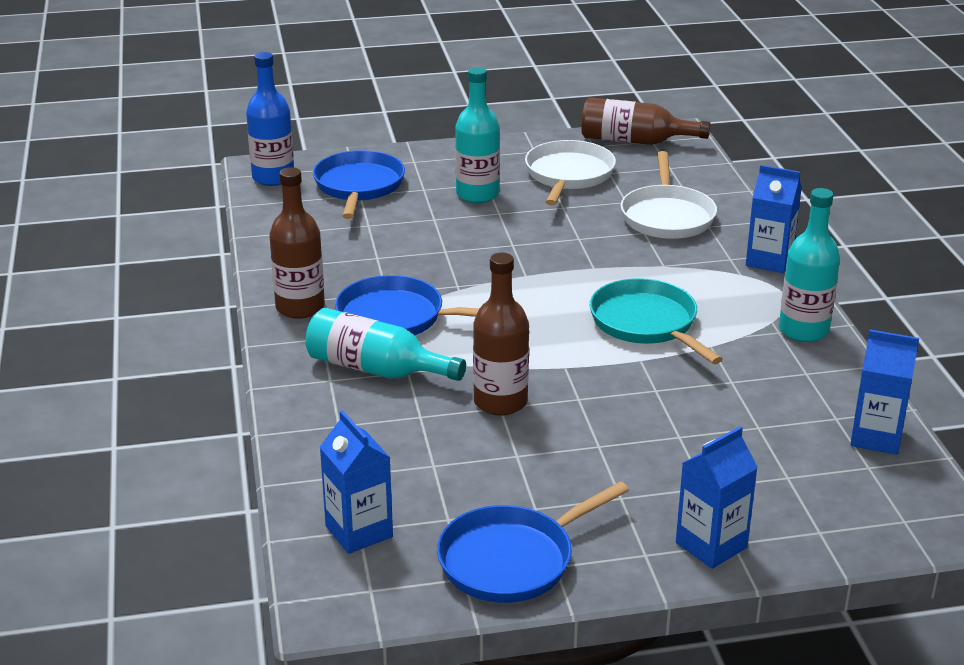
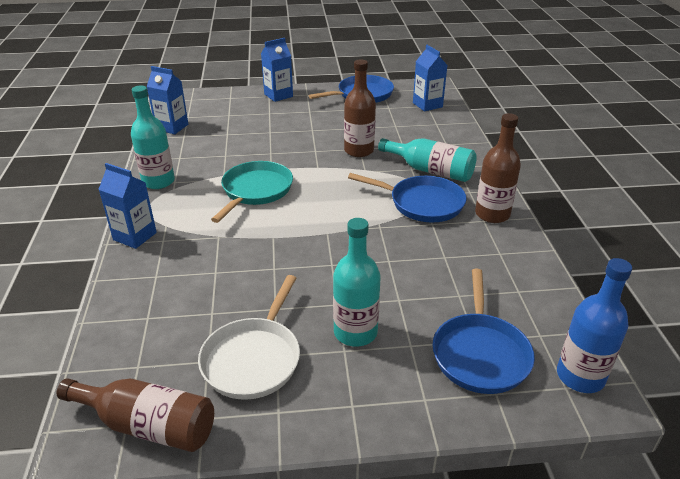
camera: 175 degrees left, 5 degrees up
(647, 323) = (255, 191): turquoise pan -> turquoise pan turned 135 degrees counterclockwise
(667, 216) = (185, 290): white pan -> none

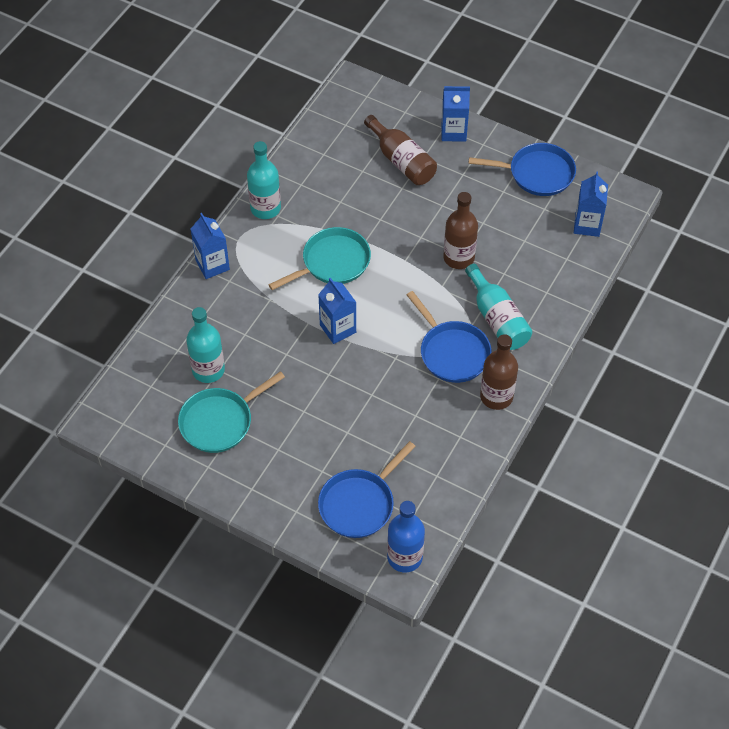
camera: 35 degrees right, 20 degrees up
(148, 425) = (134, 431): brown bottle -> brown bottle (401, 161)
(172, 127) = (322, 134): blue carton -> blue carton (338, 329)
(253, 358) = (220, 421): white pan -> turquoise pan
(355, 332) = (296, 440): turquoise bottle -> turquoise bottle (208, 370)

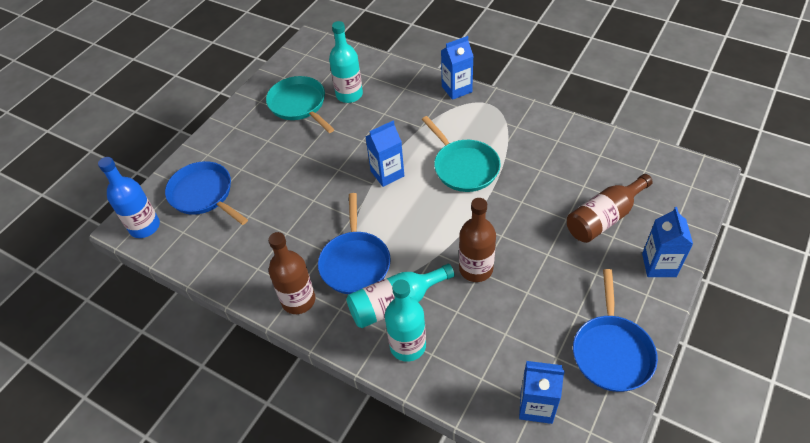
camera: 95 degrees right, 5 degrees down
(265, 208) = (524, 118): turquoise bottle -> turquoise bottle (407, 346)
(452, 352) = (355, 262): blue pan -> blue pan turned 60 degrees counterclockwise

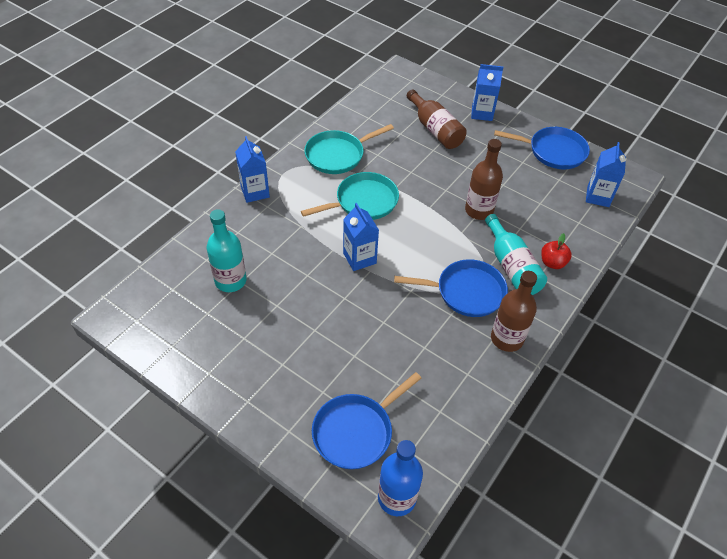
camera: 90 degrees left, 0 degrees up
(299, 105) = (230, 330): turquoise pan -> turquoise pan (338, 155)
(407, 346) = (552, 263): turquoise bottle -> red apple

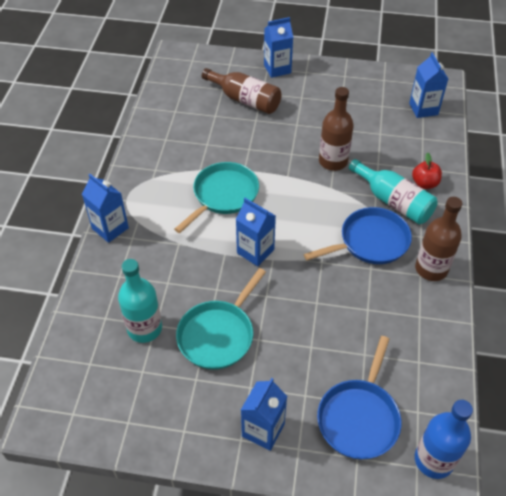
camera: 25 degrees left, 0 degrees up
(270, 402) = (263, 430): none -> blue carton
(338, 155) = (169, 159): turquoise pan -> turquoise pan (218, 335)
(553, 151) = (361, 82): blue pan -> none

